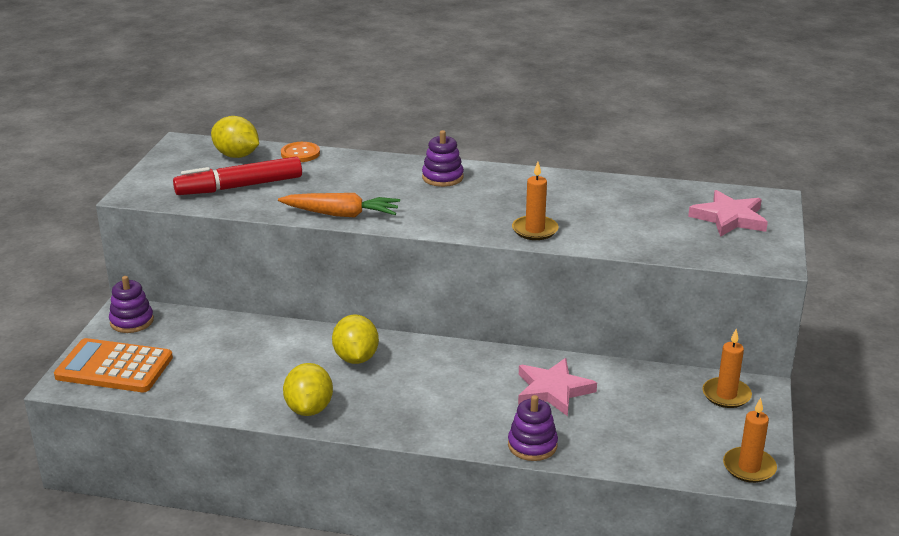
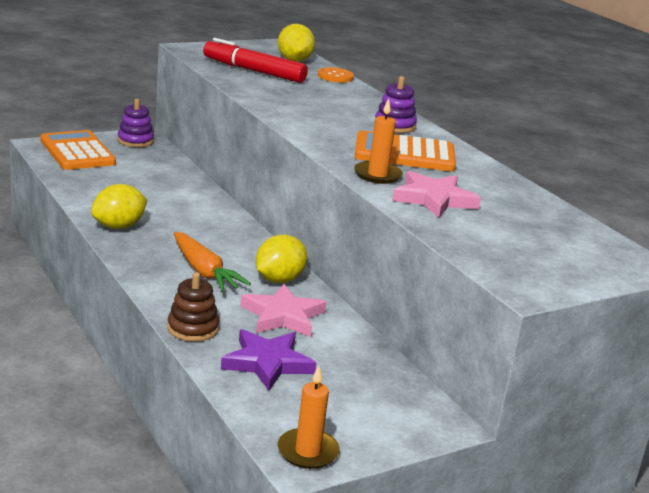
camera: 45 degrees right, 5 degrees down
(341, 214) = (274, 107): orange carrot -> orange carrot (204, 272)
(356, 358) = (205, 224): yellow lemon -> yellow lemon (279, 280)
(504, 199) = (404, 153): none -> orange calculator
(532, 445) = (193, 328): purple stacking toy -> brown stacking toy
(617, 431) = (267, 363): none -> purple star
(726, 395) = (406, 407): orange candle -> none
(729, 218) = (563, 252): pink star -> pink star (434, 199)

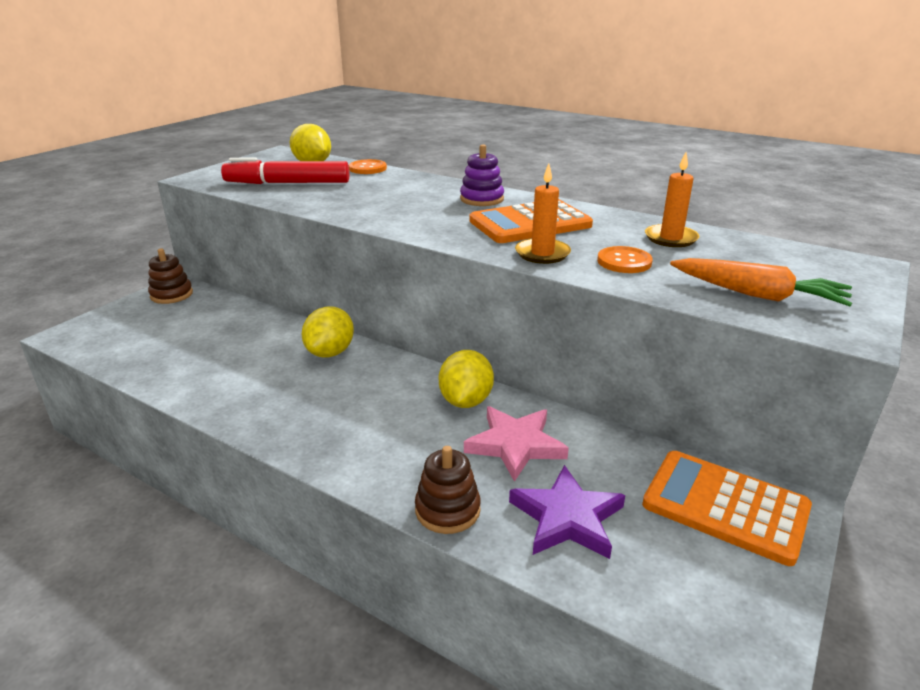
camera: 25 degrees left, 5 degrees up
(77, 152) = (116, 329): orange calculator -> orange calculator (725, 506)
(119, 226) = (242, 405): yellow lemon -> yellow lemon (330, 352)
(135, 141) = (171, 295): purple stacking toy -> brown stacking toy
(204, 272) = (386, 425): orange carrot -> orange carrot (758, 295)
(307, 451) = (740, 630): orange candle -> orange candle (671, 238)
(434, 199) = (624, 262): pink star -> orange button

